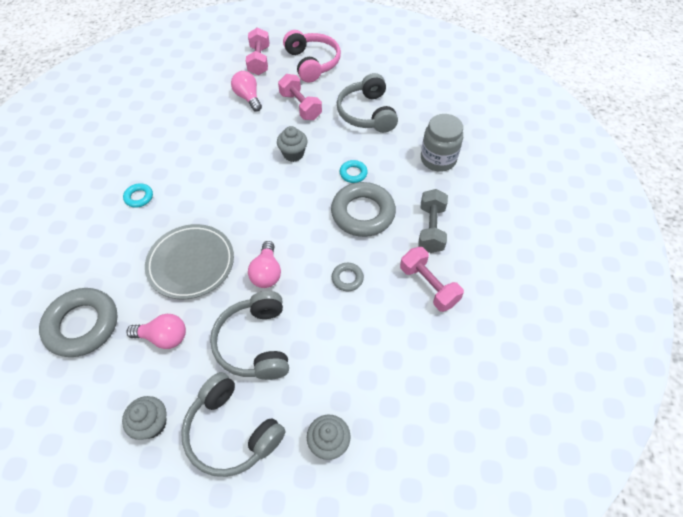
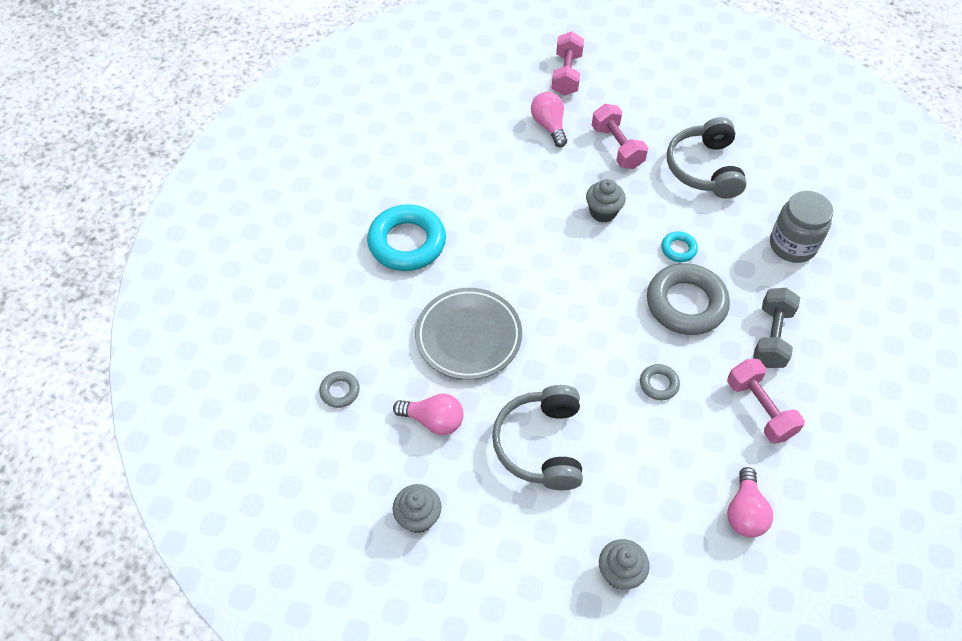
camera: 10 degrees right, 0 degrees up
(82, 325) = (340, 391): grey ring -> grey ring, size x0.46
(139, 197) = (407, 243): turquoise ring -> turquoise ring, size x2.17
(231, 431) = (508, 541): grey headphones -> none
(267, 273) = (560, 362): pink light bulb -> pink light bulb (744, 512)
(312, 63) = (637, 86): pink headphones -> none

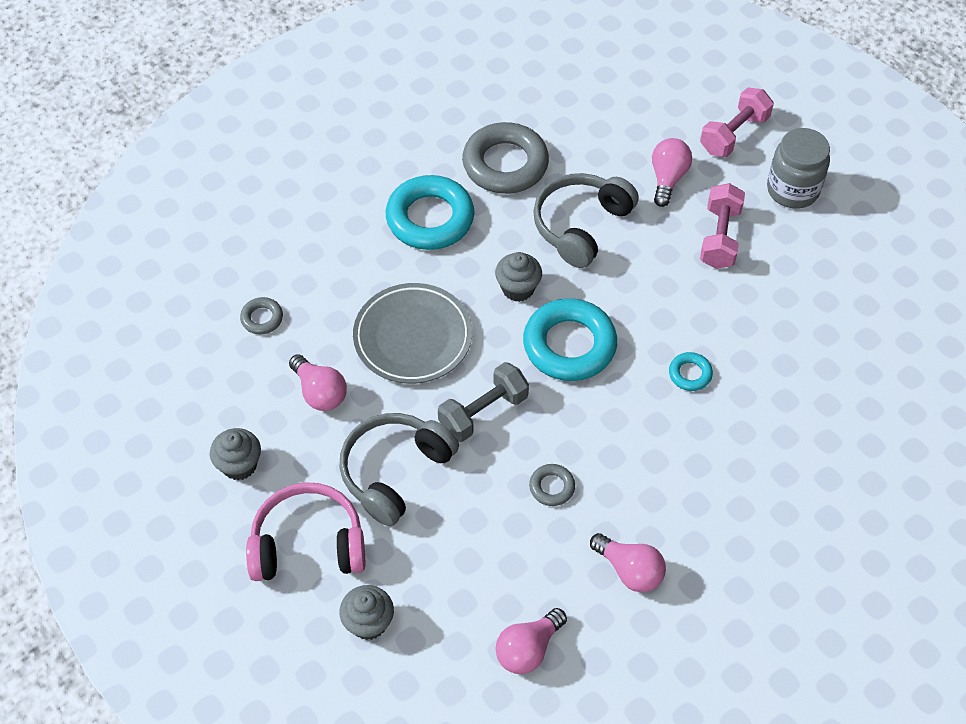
camera: 35 degrees right, 0 degrees up
(524, 543) = (308, 544): none -> pink headphones
(583, 276) = (569, 345): none -> turquoise ring
(603, 212) = (645, 294): grey cupcake -> grey cupcake (518, 288)
(686, 304) = (648, 430): grey ring -> grey ring (505, 164)
(704, 168) = (794, 310): grey headphones -> grey headphones (581, 226)
(759, 409) = (630, 570): pink dumbbell -> pink light bulb
(771, 337) = (706, 513): grey dumbbell -> grey dumbbell (483, 412)
(792, 245) = (816, 439): grey jar -> grey jar (792, 190)

